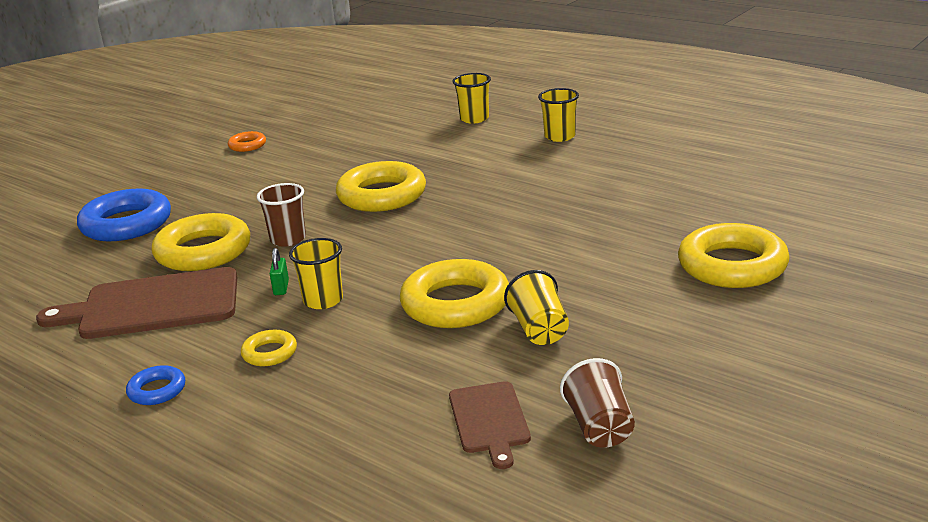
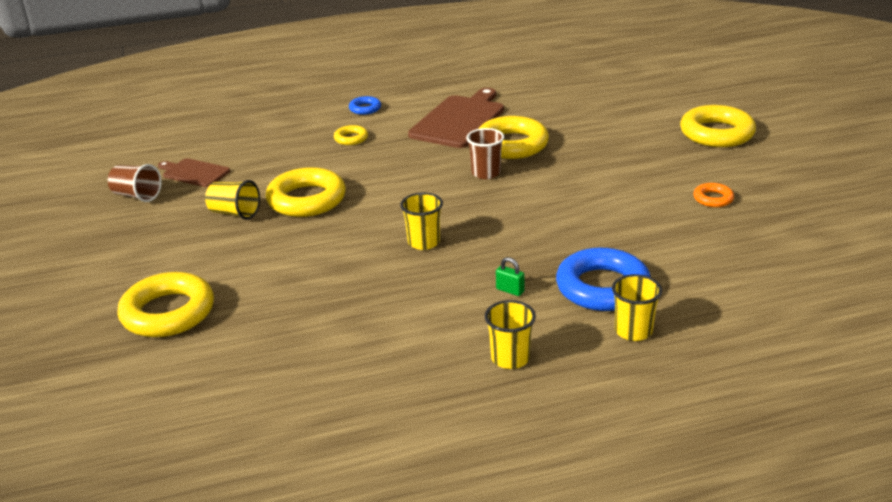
camera: 125 degrees right, 5 degrees up
(126, 224) = (599, 129): blue ring -> blue ring (602, 287)
(281, 288) = (419, 156): green padlock -> green padlock (510, 290)
(323, 300) = (382, 164): yellow cup -> yellow cup (424, 242)
(382, 195) = (508, 224): yellow ring -> yellow ring (716, 133)

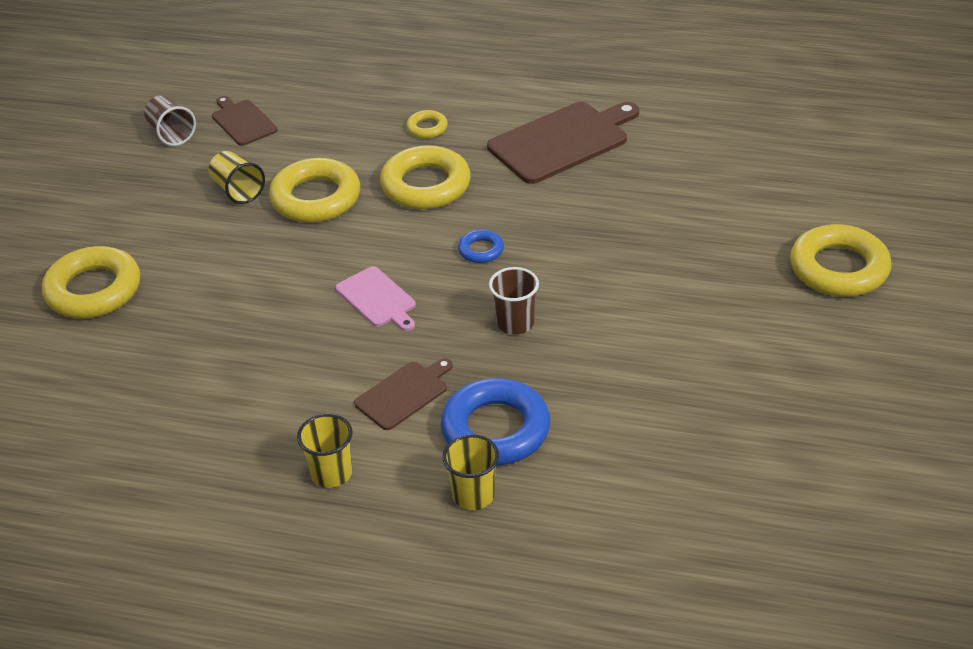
camera: 30 degrees right, 10 degrees up
(365, 108) = (478, 88): blue ring -> blue ring (481, 250)
(424, 242) = (377, 299): yellow cup -> pink cutting board
(486, 173) = (520, 229): brown cup -> brown cup (515, 323)
(510, 290) = (404, 394): green padlock -> brown cutting board
(511, 144) = (585, 198): yellow ring -> yellow ring (426, 185)
(713, 199) = (731, 363): orange ring -> none

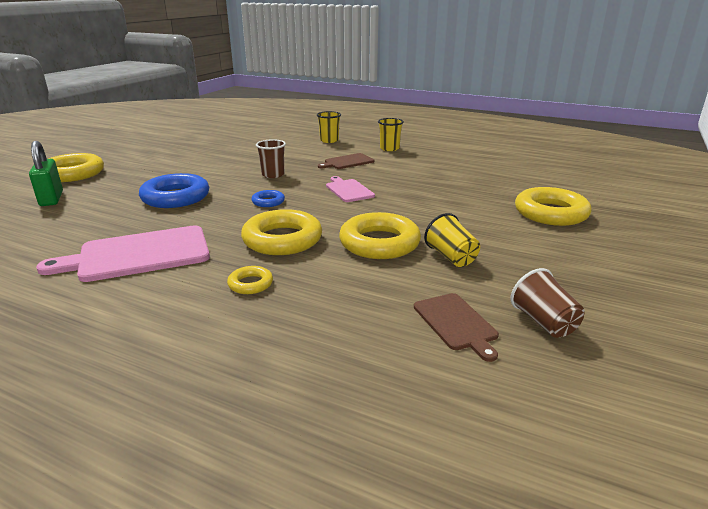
camera: 170 degrees left, 15 degrees down
(495, 429) = (309, 151): blue ring -> blue ring (175, 197)
(562, 141) = (139, 254): brown cutting board -> pink cutting board
(779, 206) = (51, 199): none -> green padlock

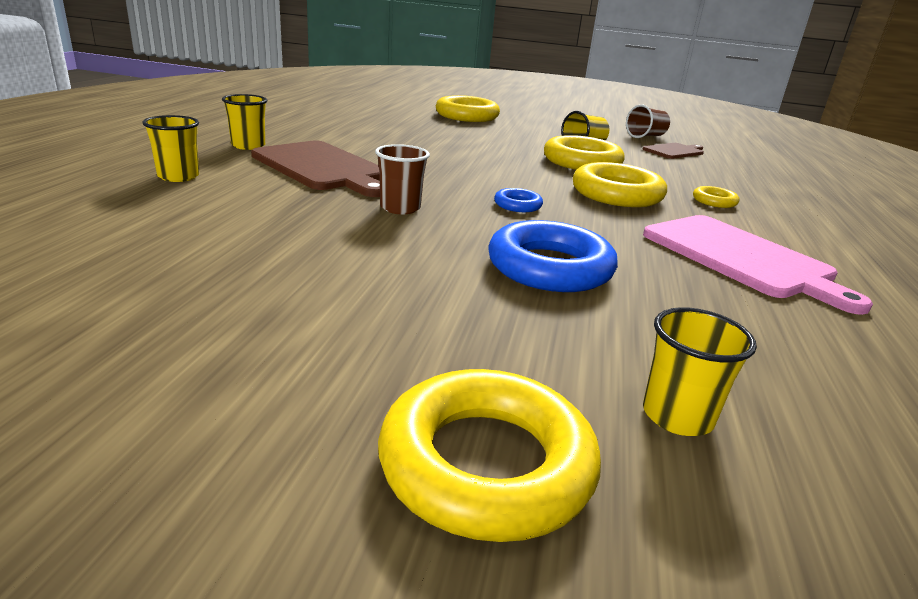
camera: 105 degrees left, 0 degrees up
(51, 199) = (677, 416): green padlock -> yellow cup
(347, 162) = (322, 167): brown cutting board -> brown cutting board, size x1.80
(348, 190) = (447, 169): pink cutting board -> none

